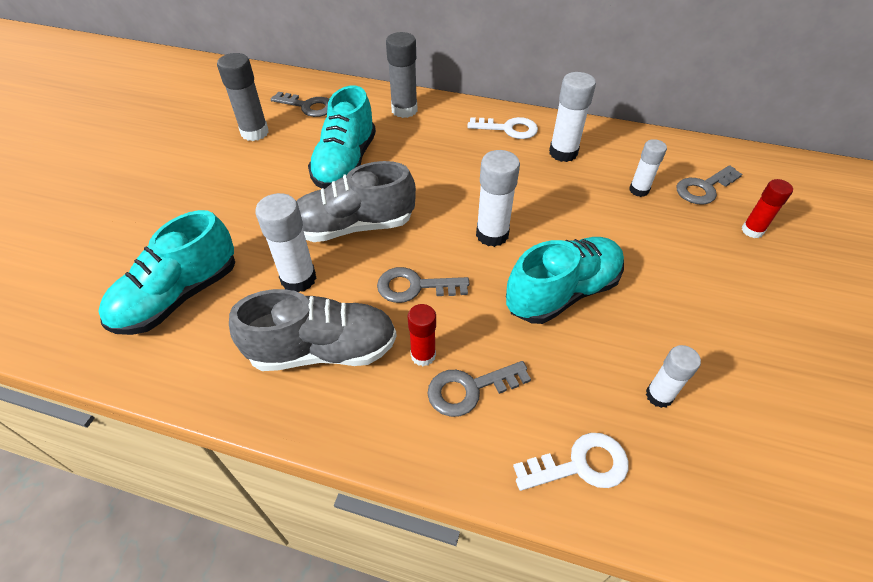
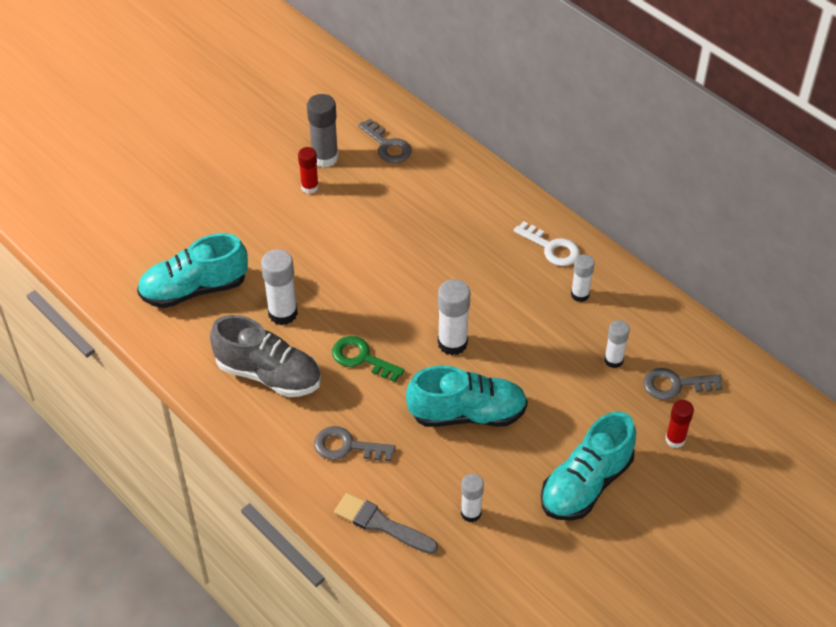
camera: 30 degrees right, 0 degrees up
(345, 163) = (381, 223): turquoise shoe -> turquoise shoe (586, 484)
(353, 227) = (349, 287): grey shoe -> none
(404, 110) = (471, 186): grey glue stick -> none
(414, 286) = (361, 358): grey key -> green key
(423, 355) = (332, 410): red glue stick -> red glue stick (310, 187)
(563, 153) = (580, 294): white glue stick -> white glue stick, size x0.64
(580, 465) = (381, 524): white key -> grey brush

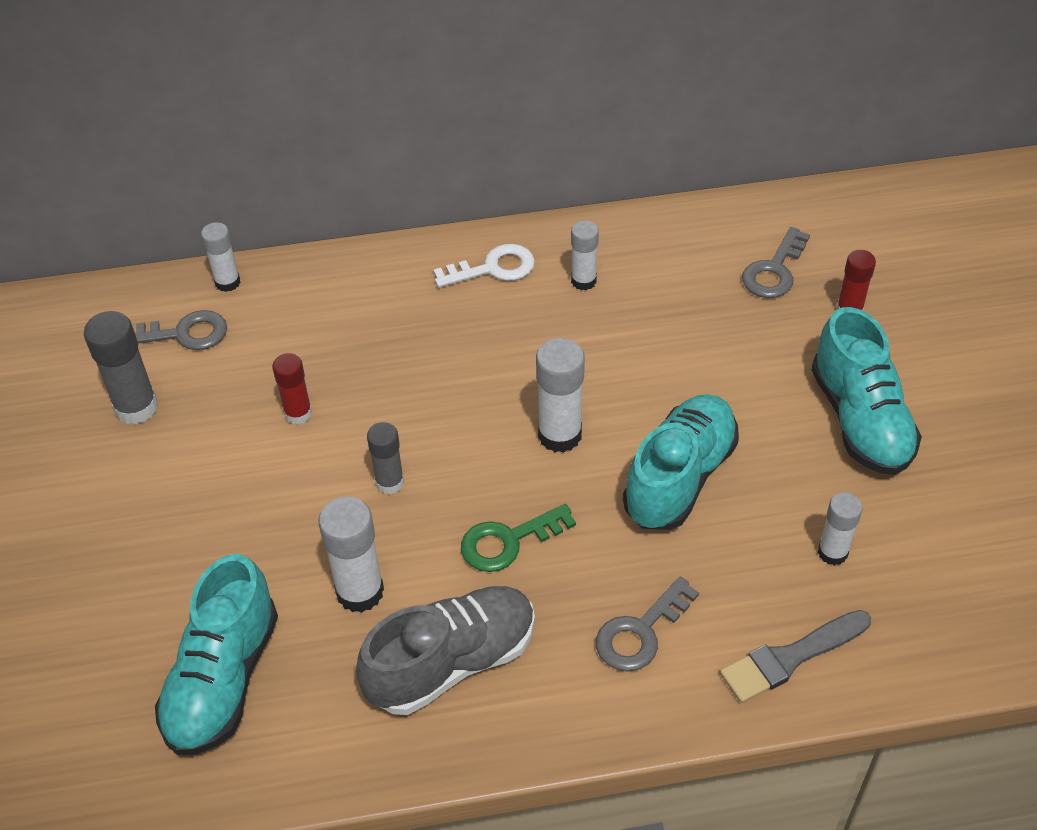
camera: 55 degrees left, 0 degrees up
(310, 187) = (170, 449): red glue stick -> red glue stick (298, 413)
(360, 287) = (389, 482): none -> grey glue stick
(613, 360) = (701, 302): white glue stick -> white glue stick (227, 282)

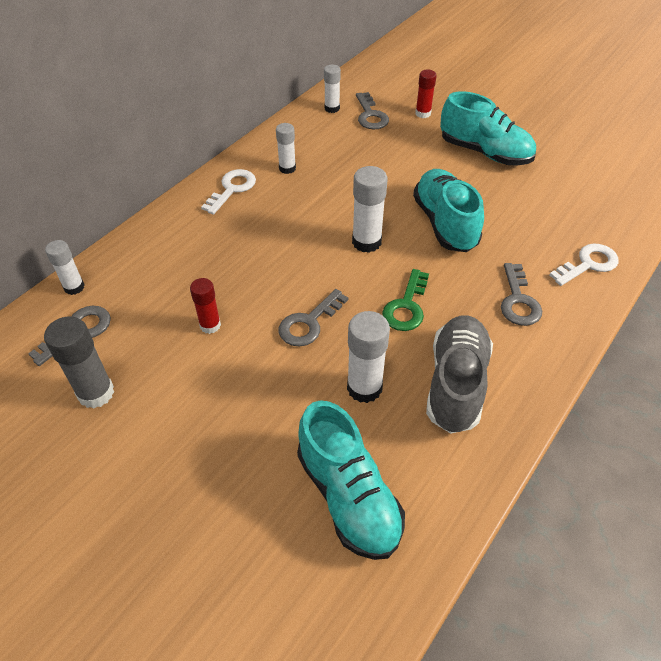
camera: 45 degrees left, 0 degrees up
(389, 482) = (309, 323): grey glue stick -> grey key
(790, 658) = (588, 264): grey brush -> white key
(832, 552) = (545, 210): white glue stick -> white glue stick (332, 108)

